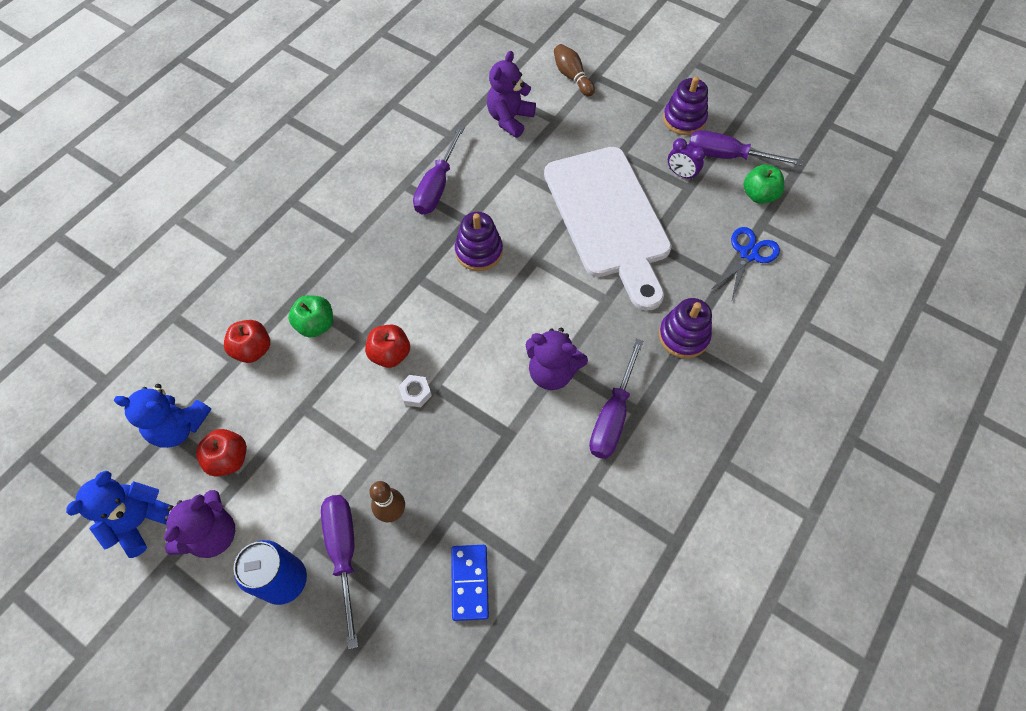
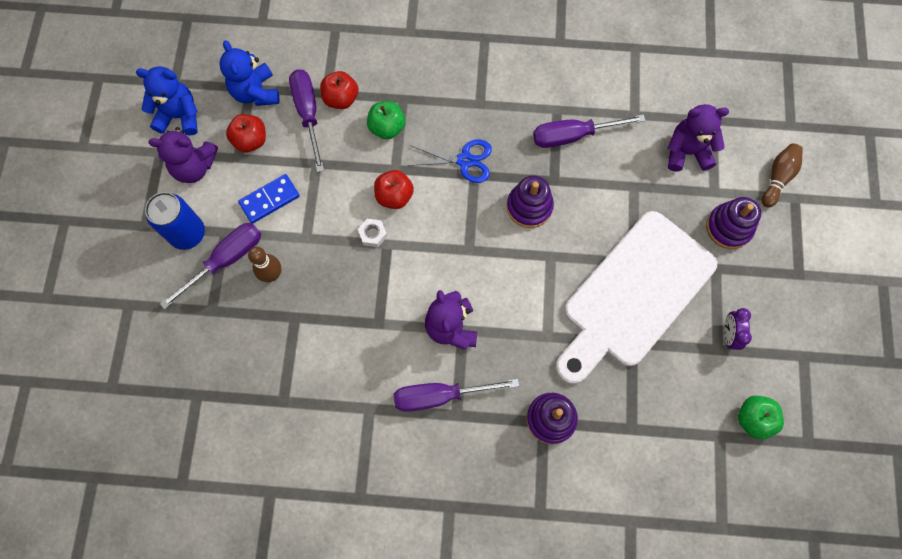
camera: 60 degrees right, 10 degrees up
(469, 582) = (249, 359): blue domino -> blue domino (269, 200)
(684, 119) = (799, 306): purple stacking toy -> purple stacking toy (728, 227)
(727, 156) = (781, 368): purple screwdriver -> purple screwdriver (308, 114)
(748, 254) = (676, 438): blue scissors -> blue scissors (465, 161)

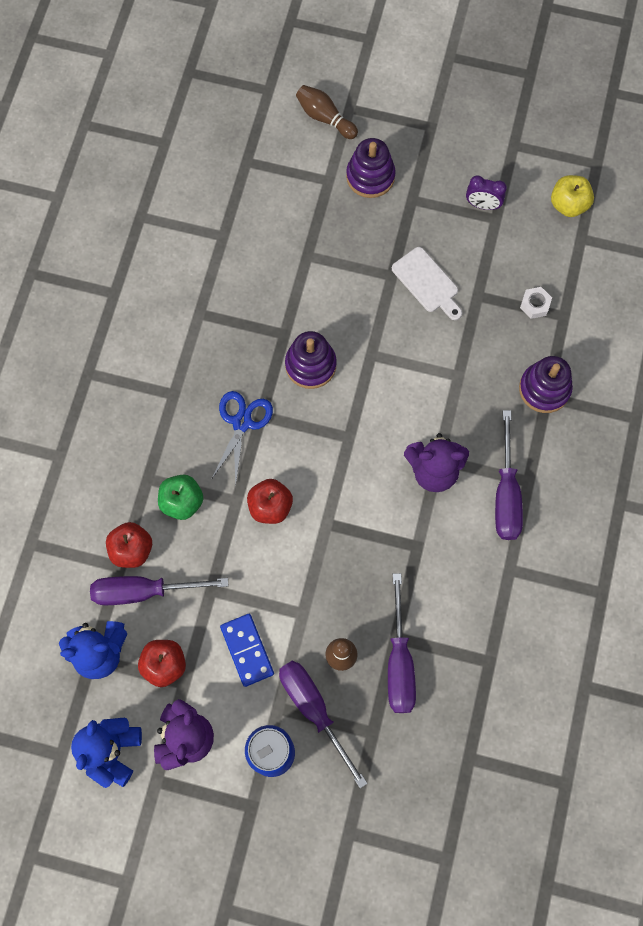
camera: 80 degrees left, 0 degrees up
(373, 234) = (312, 537): white nut -> white nut (534, 305)
(573, 136) = (235, 303): purple screwdriver -> purple screwdriver (399, 662)
(633, 294) = (427, 283): white cutting board -> white cutting board, size x0.41
(687, 152) = (278, 195): purple teddy bear -> none
(753, 419) = (568, 205): green apple -> yellow apple

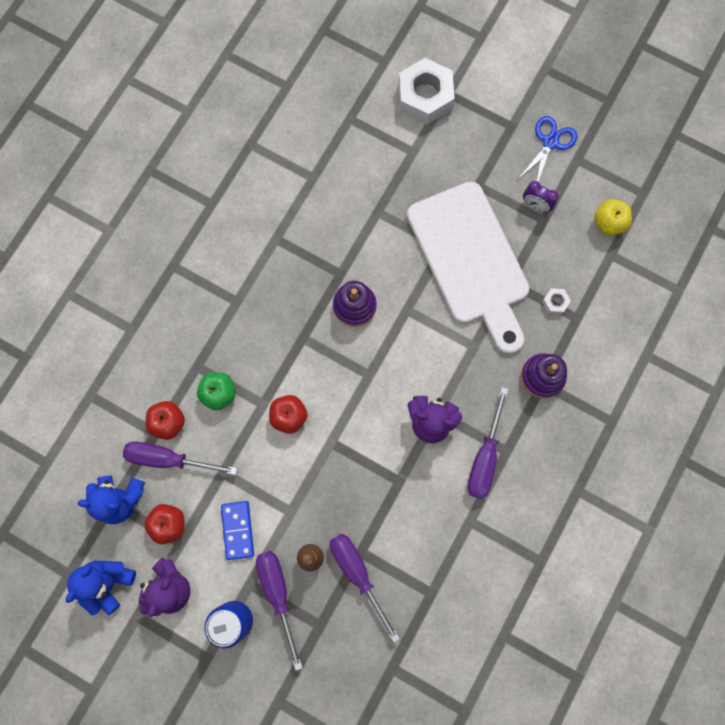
camera: 15 degrees right, 5 degrees up
(242, 422) = (285, 340): blue scissors -> blue scissors (550, 142)
(325, 118) = (425, 97): brown bowling pin -> white nut
(370, 176) = (448, 157): purple stacking toy -> none
(399, 662) = (357, 573): purple screwdriver -> purple screwdriver turned 135 degrees clockwise
(427, 283) = (470, 260): white cutting board -> white cutting board, size x2.42

